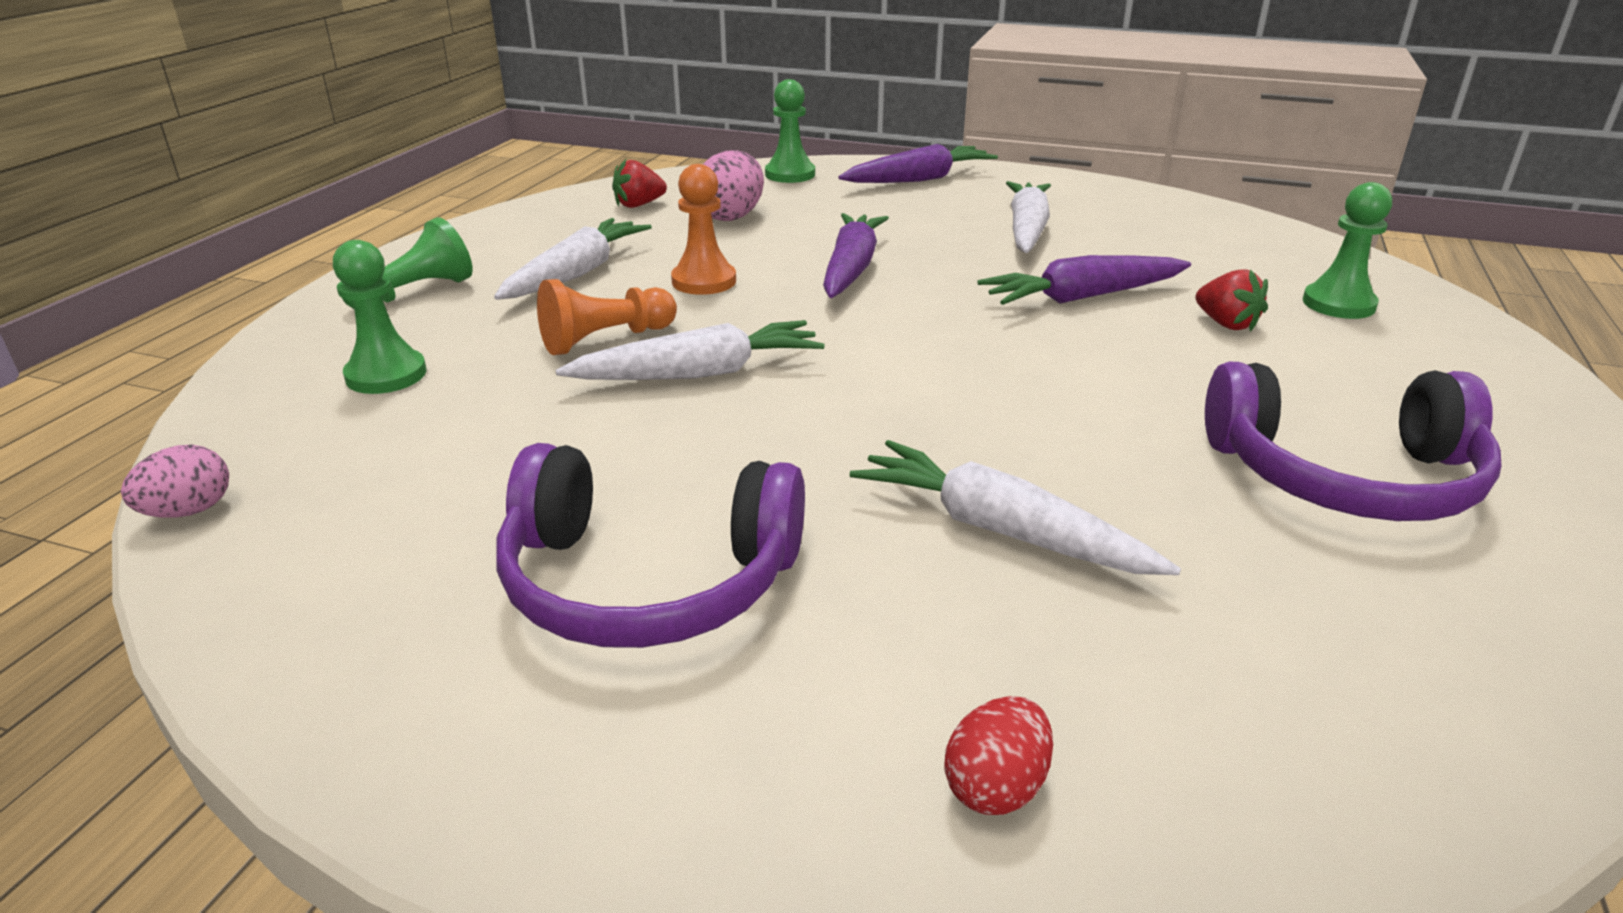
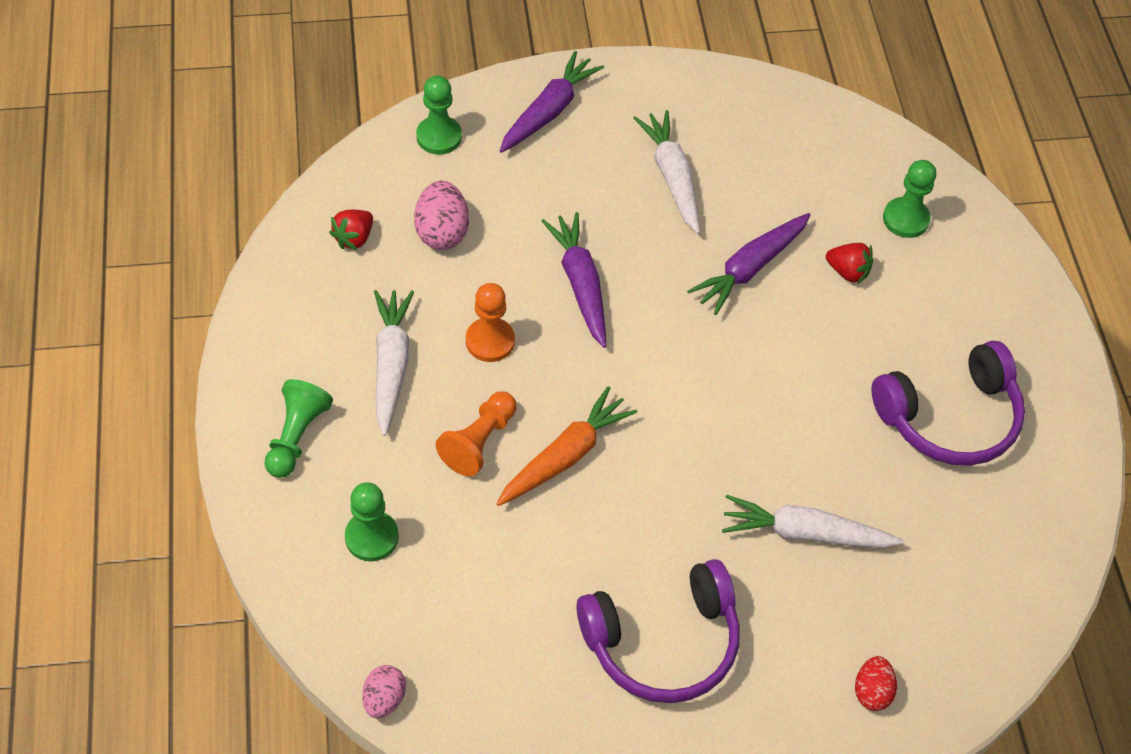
camera: 30 degrees left, 25 degrees up
(699, 373) = (565, 456): white carrot -> orange carrot

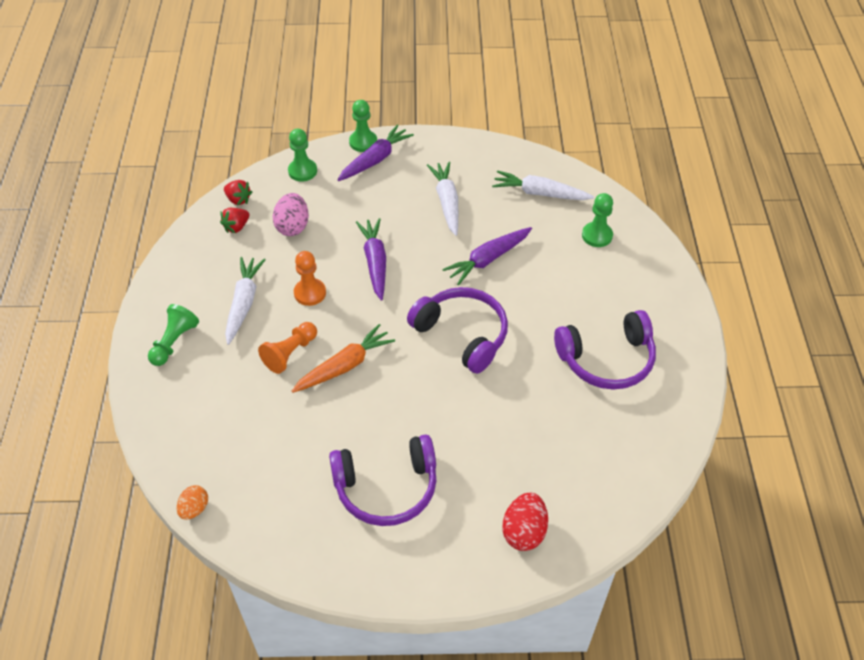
camera: 10 degrees right, 5 degrees down
(371, 537) = (208, 407): green pawn -> green pawn (363, 142)
(384, 699) = (194, 509): pink egg -> orange egg
(732, 392) = (462, 334): none -> purple headphones
(805, 533) = (496, 425): white carrot -> white carrot (540, 193)
(847, 272) = (552, 265): red strawberry -> red strawberry (238, 200)
(872, 691) = (524, 531): red egg -> red egg, size x1.57

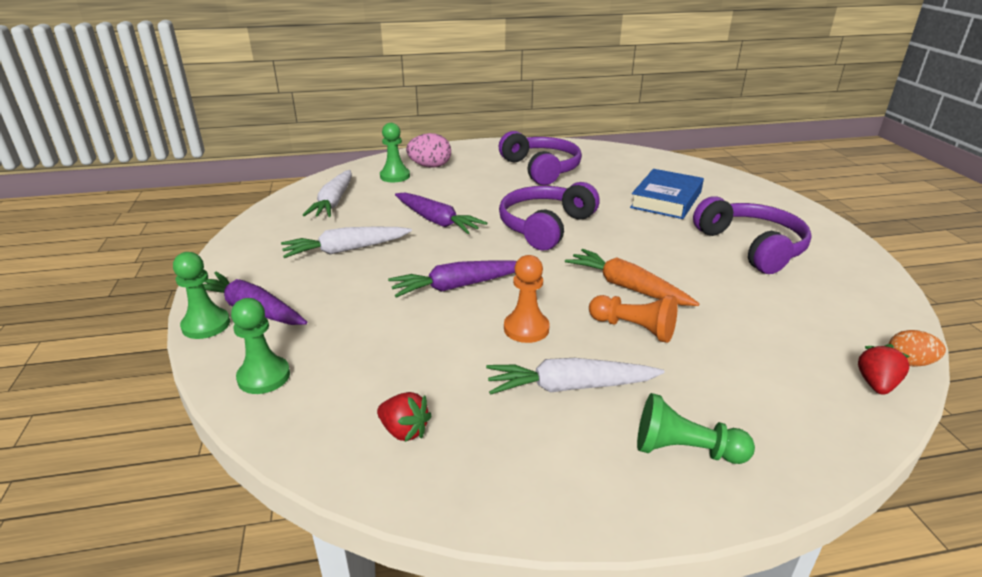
camera: 100 degrees left, 20 degrees down
(238, 200) = (332, 444): red strawberry -> red strawberry (876, 384)
(292, 226) = (398, 365): pink egg -> pink egg (430, 166)
(506, 454) = (666, 200): none -> blue book
(524, 531) = (730, 190): red egg -> none

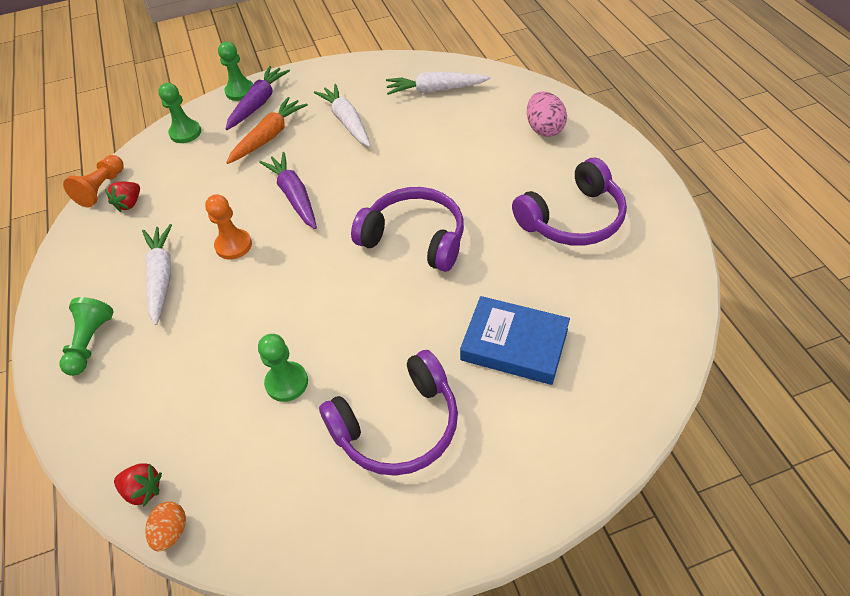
camera: 85 degrees right, 20 degrees up
(395, 176) = (507, 111): green pawn -> green pawn (287, 382)
(437, 221) = (410, 161): purple carrot -> none
(627, 287) = (299, 308): orange carrot -> orange carrot (269, 137)
(634, 328) = (232, 313): orange pawn -> orange pawn (101, 188)

